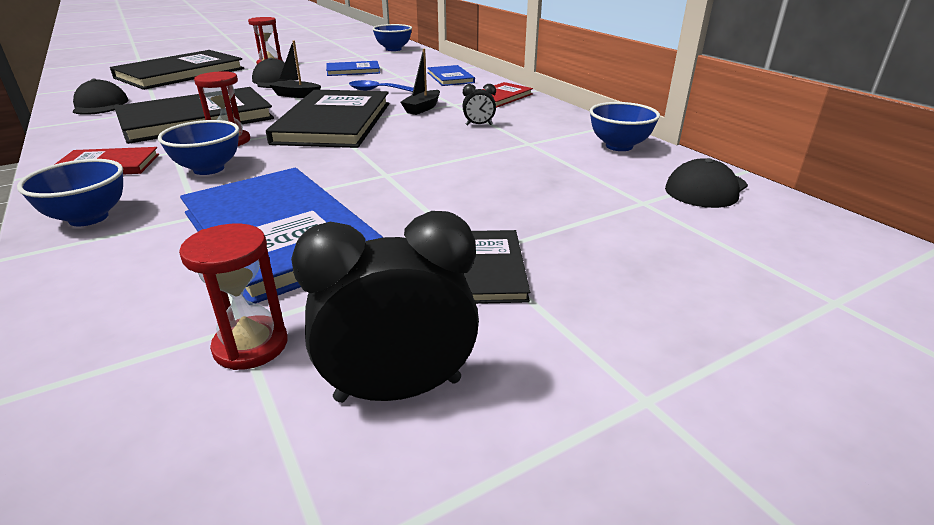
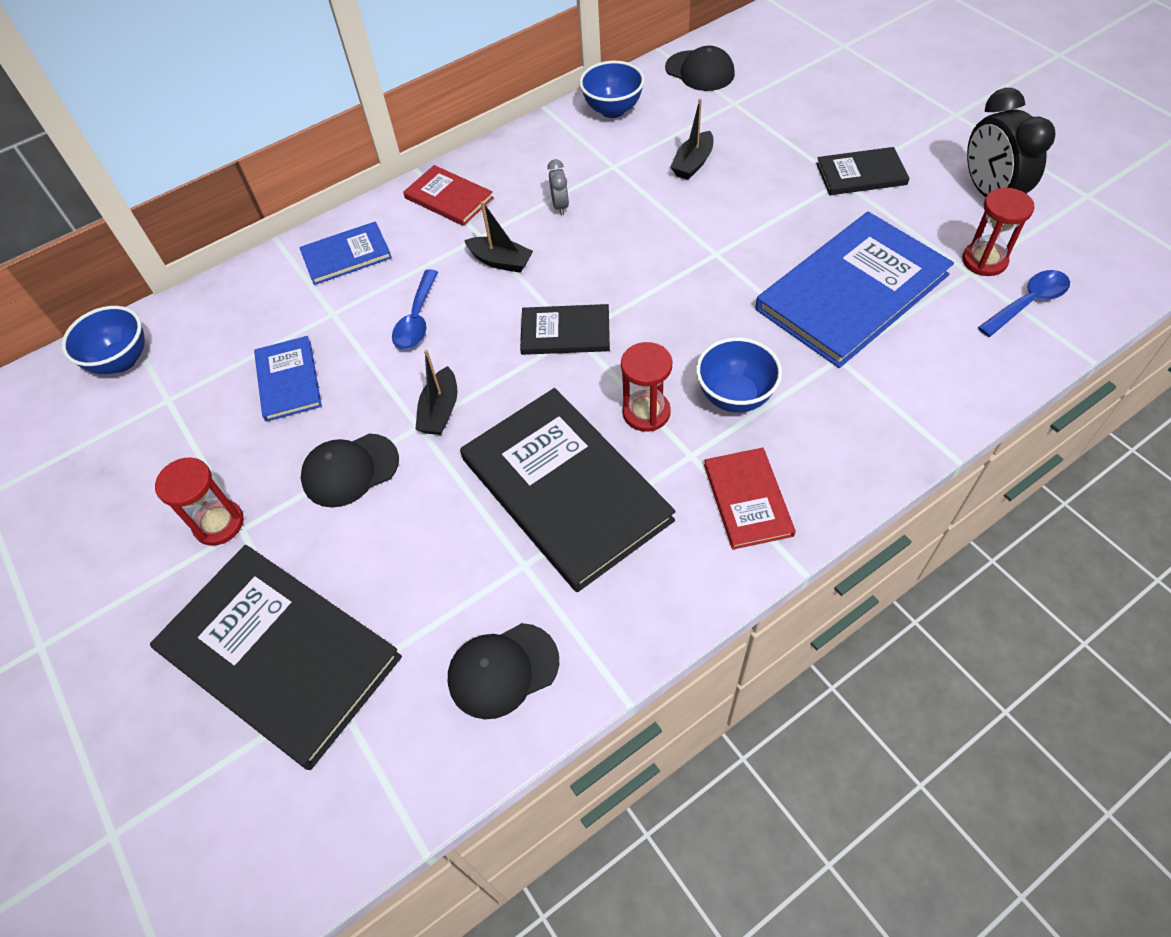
camera: 90 degrees left, 25 degrees up
(88, 218) = (870, 438): blue bowl -> none
(133, 371) = (1028, 303): none -> blue spoon
(334, 122) = (565, 332): black book -> black book, size x0.51
(479, 125) = (560, 206): black clock -> grey clock
(527, 174) = (693, 163): none -> black boat

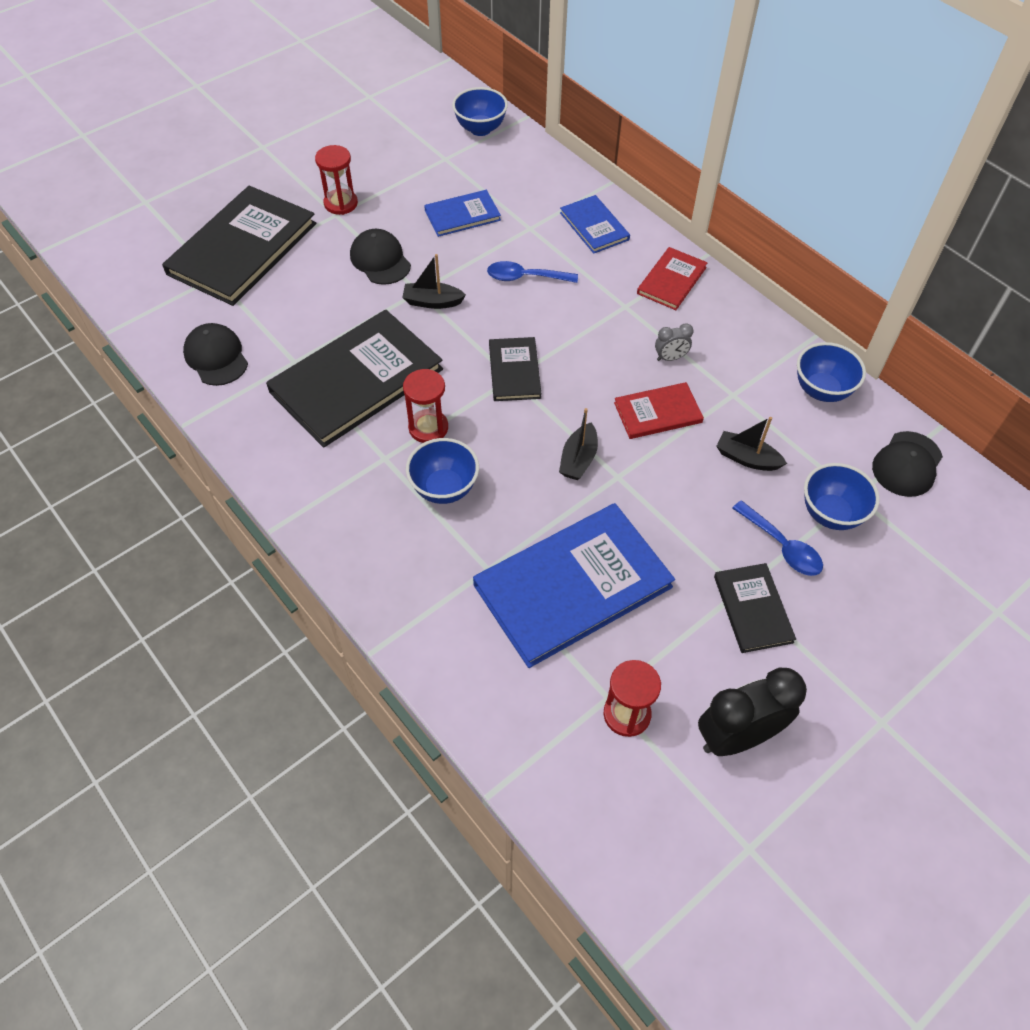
camera: 80 degrees right, 0 degrees up
(501, 261) = (595, 322): black boat -> black boat (578, 459)
(747, 499) = (339, 495): red book -> red book (657, 412)
(755, 119) = (831, 514): none -> blue bowl
(852, 292) = (573, 586): blue book -> blue book turned 75 degrees counterclockwise
(1028, 303) = (567, 747): blue spoon -> blue spoon (782, 546)

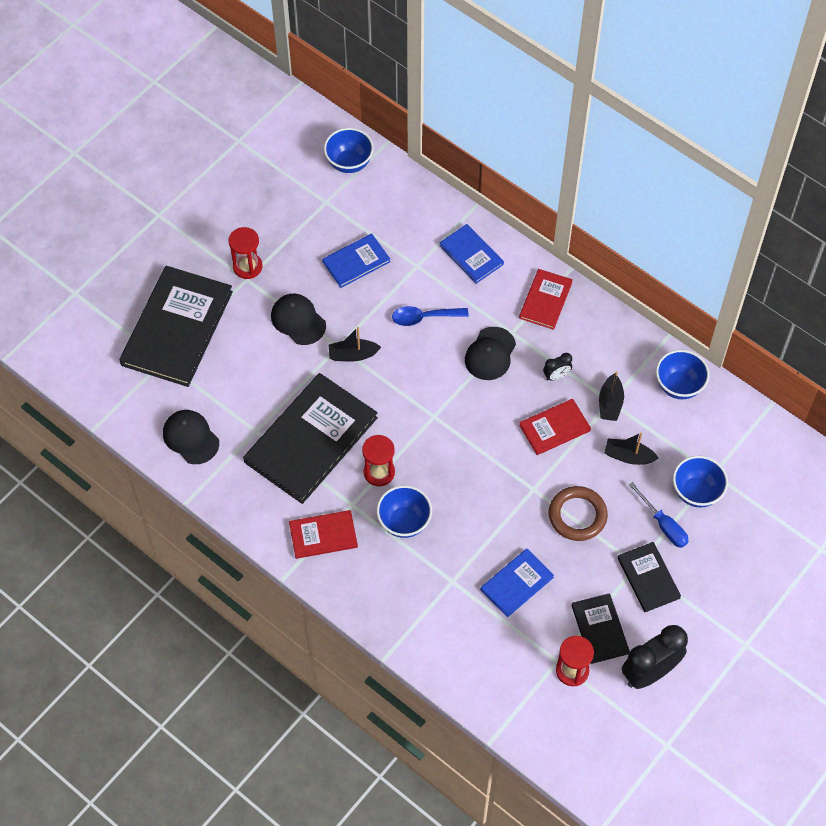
camera: 10 degrees left, 5 degrees up
(338, 487) = (323, 535): none -> red book
(514, 371) = (435, 409): black book -> black book (600, 629)
(573, 586) = (517, 583): blue book -> blue book, size x0.51
(578, 459) = (501, 479): black boat -> black boat (610, 403)
(669, 516) = (577, 515): none -> brown ring
(670, 358) = (556, 376): grey clock -> black clock
(782, 546) = (663, 525): blue spoon -> blue screwdriver
(907, 464) = (749, 440): black cap -> black cap (490, 354)

